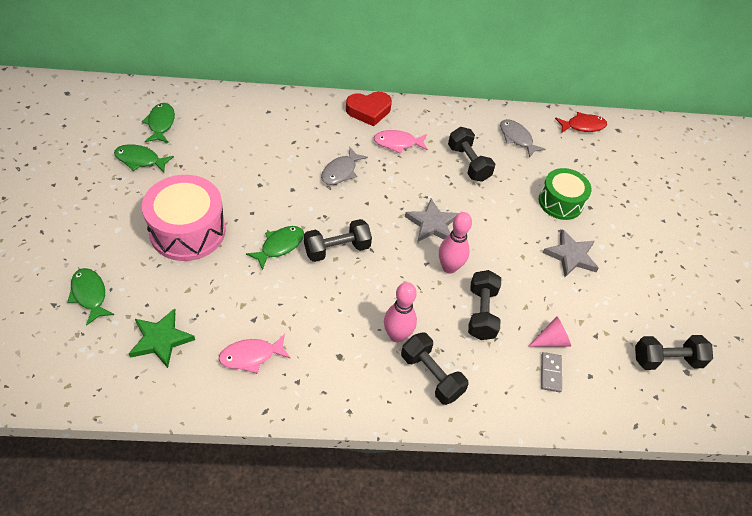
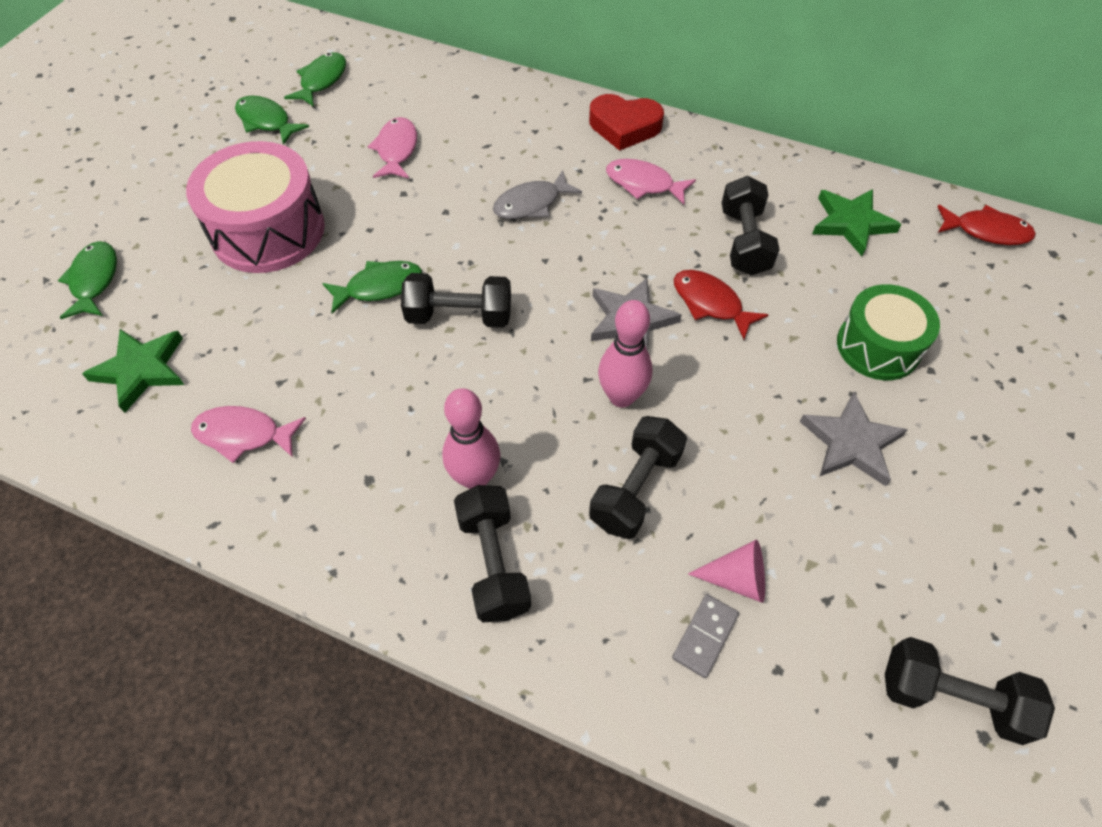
camera: 30 degrees right, 5 degrees up
(239, 158) = (396, 150): none -> pink fish
(468, 203) = (710, 303): none -> red fish
(517, 138) = (851, 223): grey fish -> green star

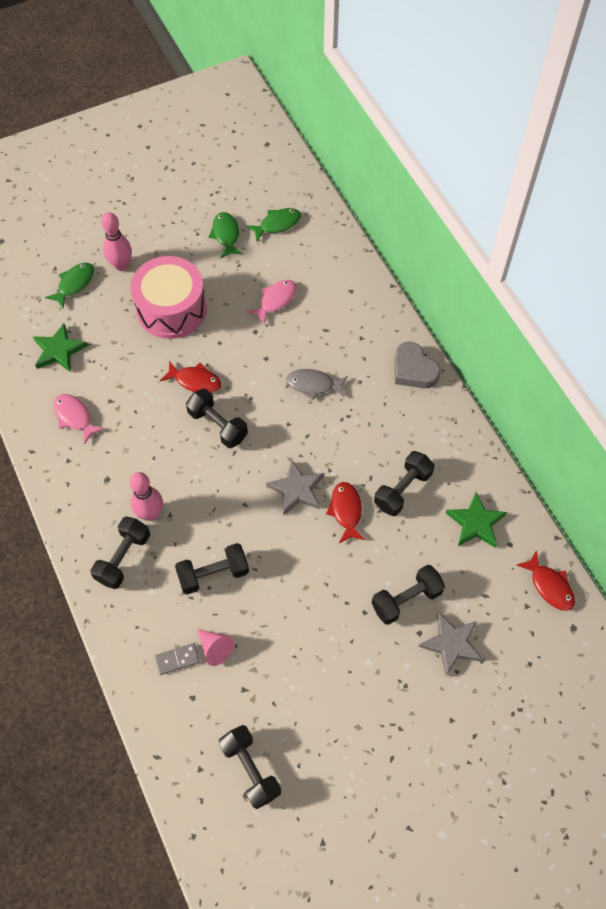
camera: 40 degrees right, 5 degrees up
(379, 287) = (195, 381): green fish -> red fish
(621, 397) = (251, 526): pink bowling pin -> pink bowling pin (121, 265)
(624, 127) = (413, 370): red heart -> grey heart
(643, 184) = (386, 415): pink fish -> none
(851, 443) = (335, 634): grey star -> grey star (451, 644)
(878, 346) = (406, 599): green drum -> black dumbbell

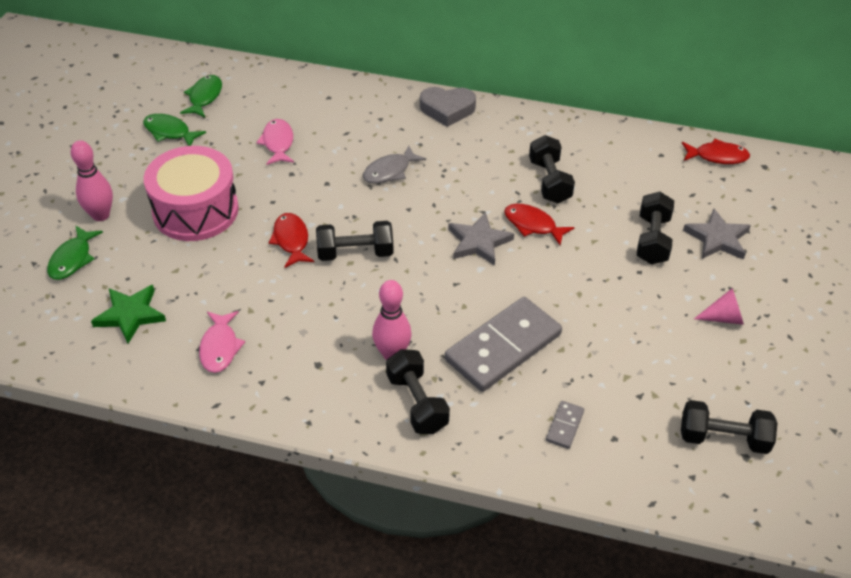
camera: 50 degrees left, 15 degrees down
(74, 284) = (72, 259): green fish -> green fish turned 150 degrees counterclockwise
(75, 417) = (220, 347): pink fish -> pink fish turned 90 degrees counterclockwise
(195, 381) = (291, 240): red fish -> red fish turned 75 degrees counterclockwise
(213, 574) = (503, 347): black dumbbell -> grey domino
(215, 648) = (579, 391): pink cone -> pink cone (723, 318)
(475, 523) = (623, 160): green star -> none

